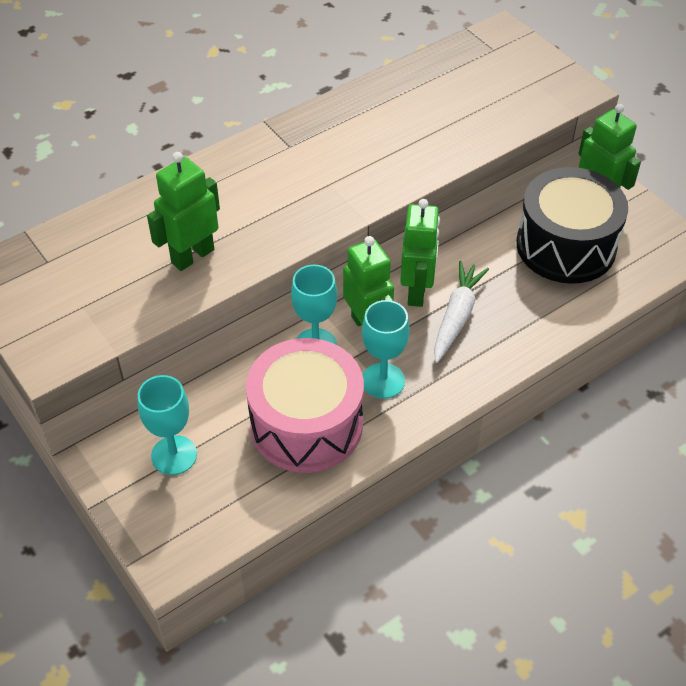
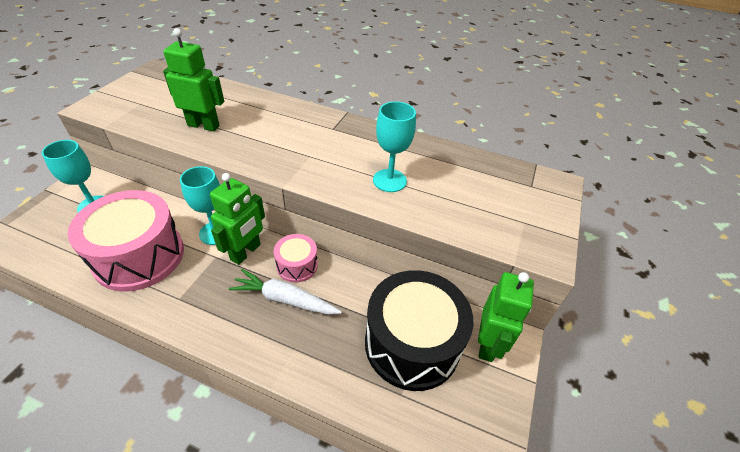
camera: 55 degrees right, 5 degrees down
(383, 381) = (197, 281): turquoise goblet -> turquoise goblet (389, 180)
(417, 291) = (297, 265): green robot -> pink drum
(456, 316) = (285, 299): white carrot -> white carrot turned 150 degrees counterclockwise

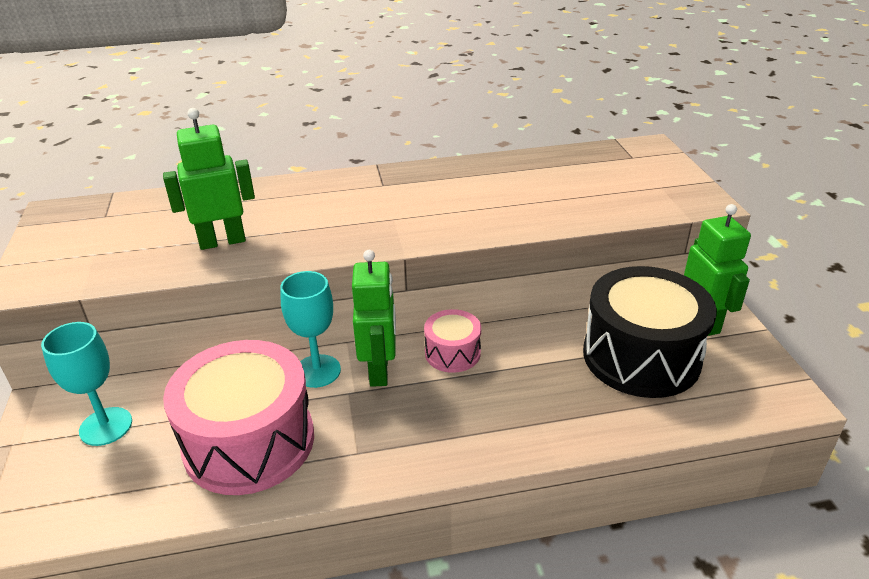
camera: 30 degrees left, 10 degrees down
(285, 299) = (478, 388): white carrot -> none
(389, 180) = (505, 205): turquoise goblet -> none

